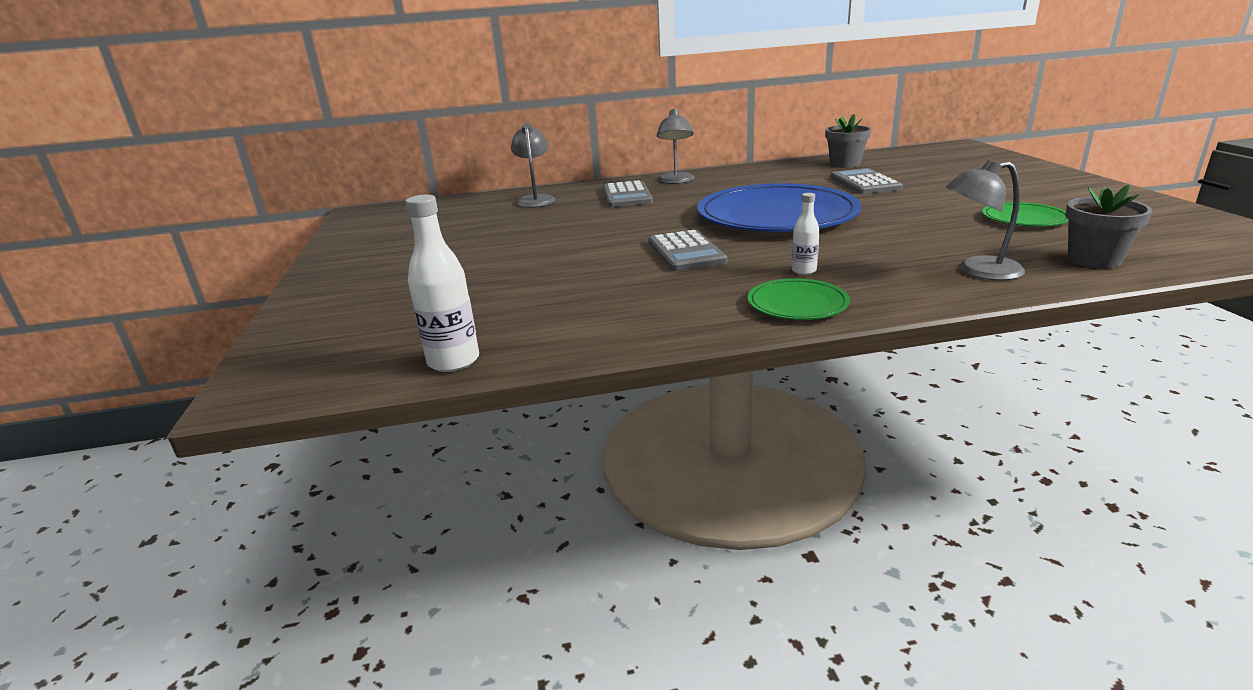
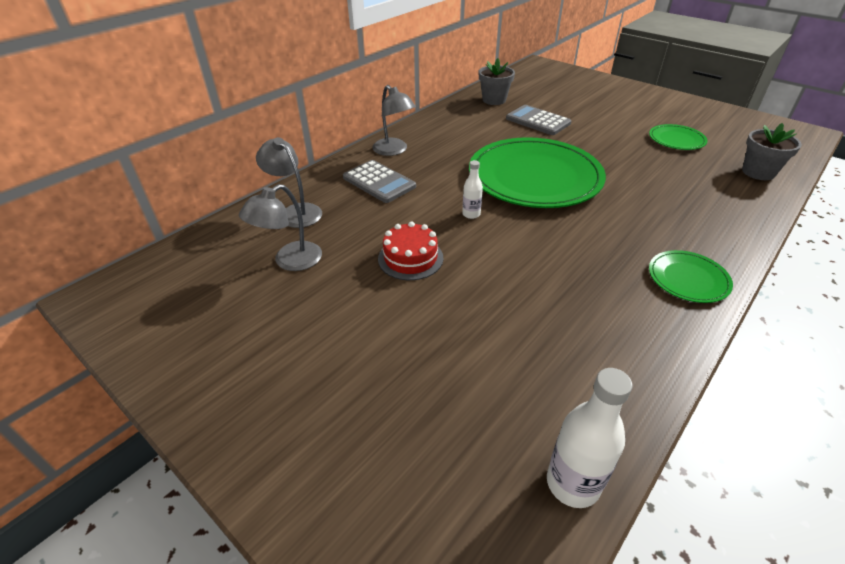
camera: 40 degrees left, 15 degrees up
(568, 236) = (410, 258): none -> red cake
(686, 252) = (536, 245): grey calculator -> none
(777, 215) = (534, 177): blue plate -> green plate
(804, 271) = (641, 239): white bottle -> white bottle (471, 214)
(978, 271) = (726, 203): grey lamp -> grey lamp (290, 261)

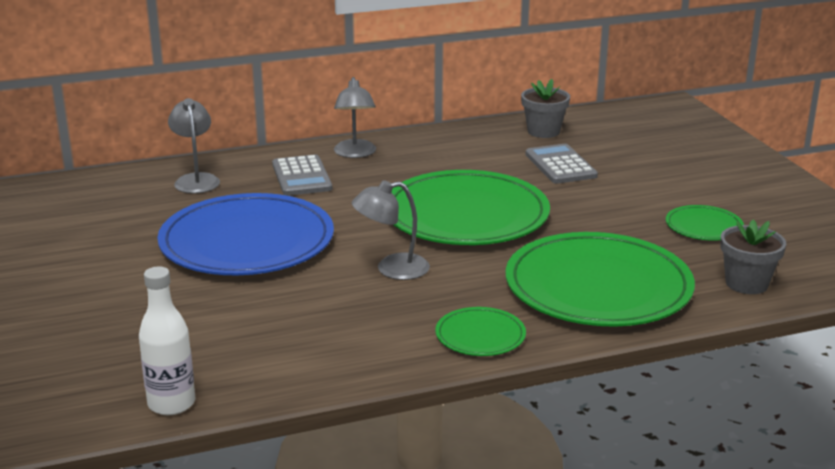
camera: 30 degrees right, 15 degrees down
(290, 261) = (146, 214): grey lamp -> grey lamp (392, 269)
(410, 258) = (247, 242): red cake -> blue plate
(471, 214) = (351, 226): white bottle -> none
(691, 205) = (598, 286): none -> green plate

